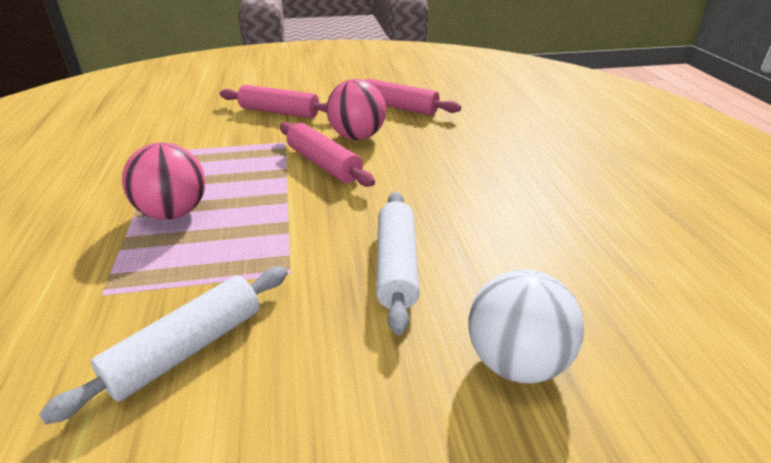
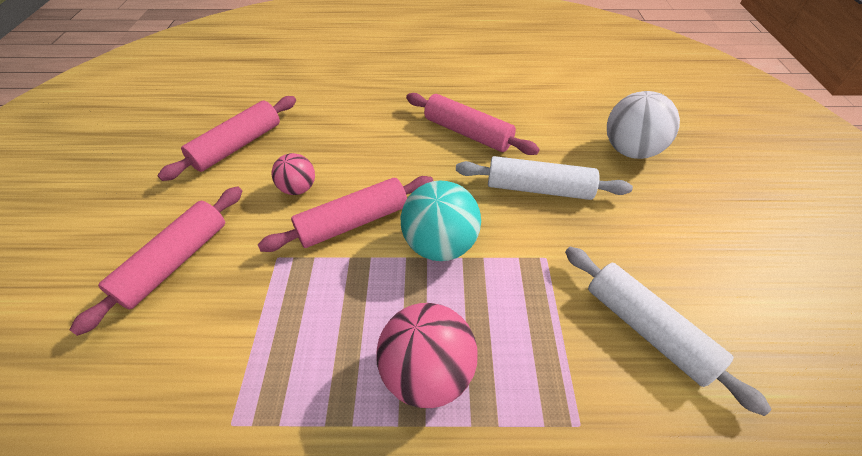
camera: 80 degrees left, 15 degrees up
(302, 207) = (440, 245): none -> turquoise ball
(357, 137) = (298, 188): pink ball -> pink ball, size x0.59
(475, 210) = (467, 133): none -> pink rolling pin

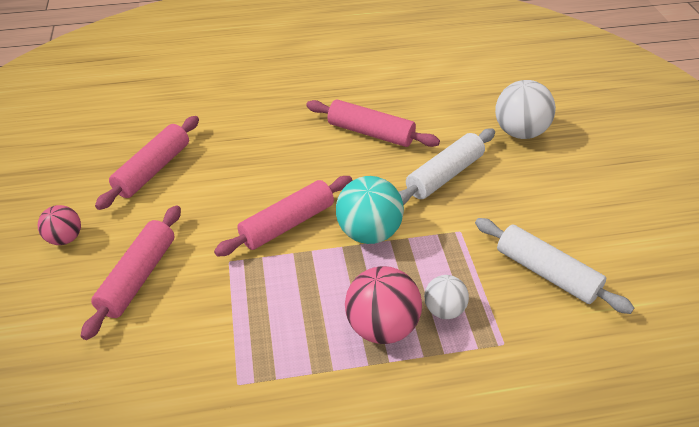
camera: 10 degrees left, 5 degrees down
(298, 188) = (227, 202): pink ball -> pink ball (65, 238)
(509, 361) = (444, 310): none -> white ball
(538, 188) = (444, 175): white rolling pin -> white rolling pin turned 45 degrees counterclockwise

